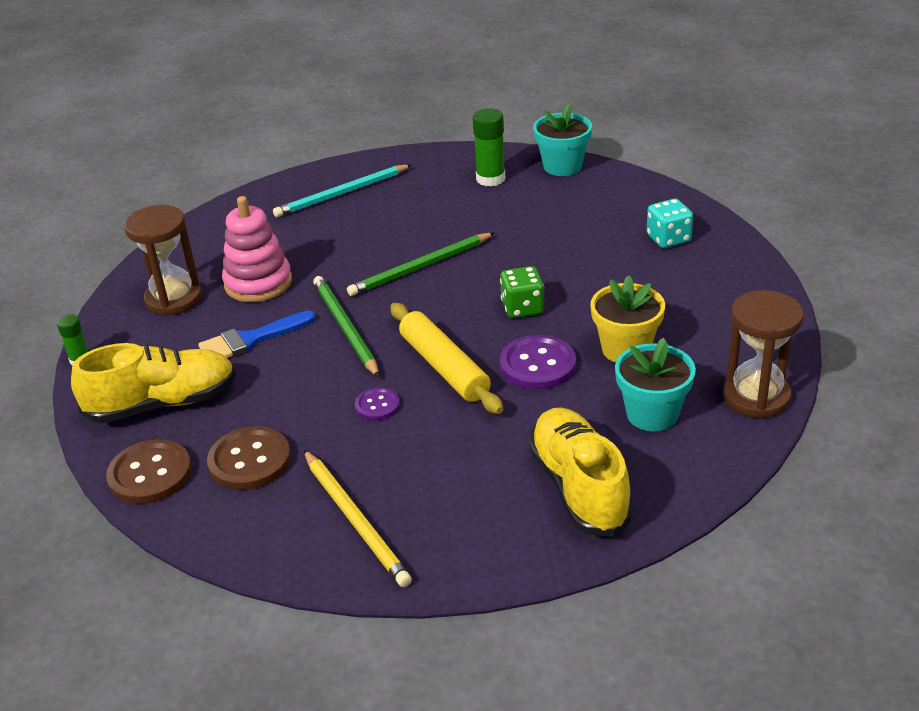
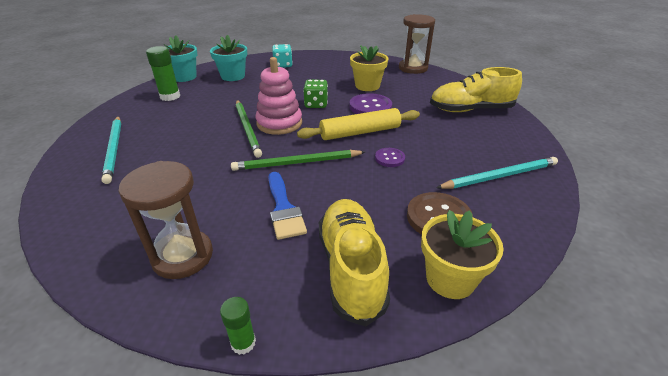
camera: 80 degrees left, 0 degrees up
(150, 474) = (450, 279): brown button -> yellow flower pot
(258, 283) = (203, 200): pink stacking toy -> pink stacking toy (279, 123)
(355, 520) = (500, 176): yellow pencil -> turquoise pencil
(652, 414) = (419, 88): turquoise flower pot -> turquoise flower pot (233, 76)

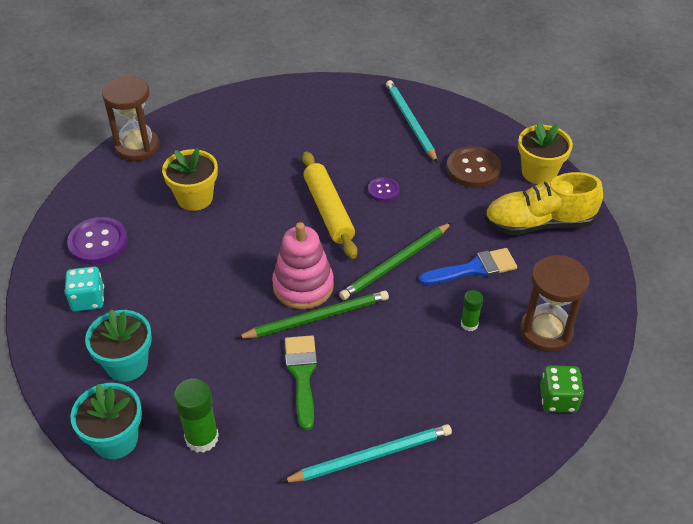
camera: 90 degrees left, 10 degrees up
(199, 124) = (302, 374): none -> green brush
(243, 343) = (615, 279): green glue stick -> green glue stick (469, 324)
(297, 163) = (395, 263): green pencil -> green pencil turned 60 degrees clockwise
(316, 104) = (249, 251): green dice -> green dice (558, 399)
(370, 107) = (262, 198): purple button -> purple button (98, 242)
(470, 110) = (277, 115): yellow shoe -> none

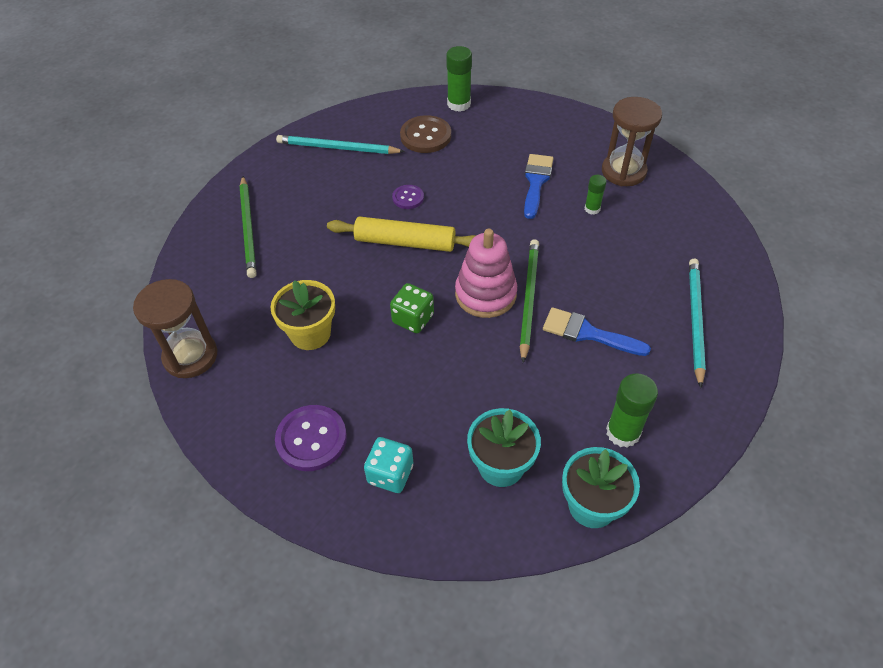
camera: 60 degrees left, 5 degrees up
(302, 374) = (587, 333): green brush -> blue brush
(395, 263) = (499, 225): green pencil -> green pencil (248, 228)
(538, 223) = (513, 128): yellow shoe -> none
(539, 172) = (459, 104): yellow flower pot -> green glue stick
(558, 399) = (690, 193): green dice -> green dice (413, 319)

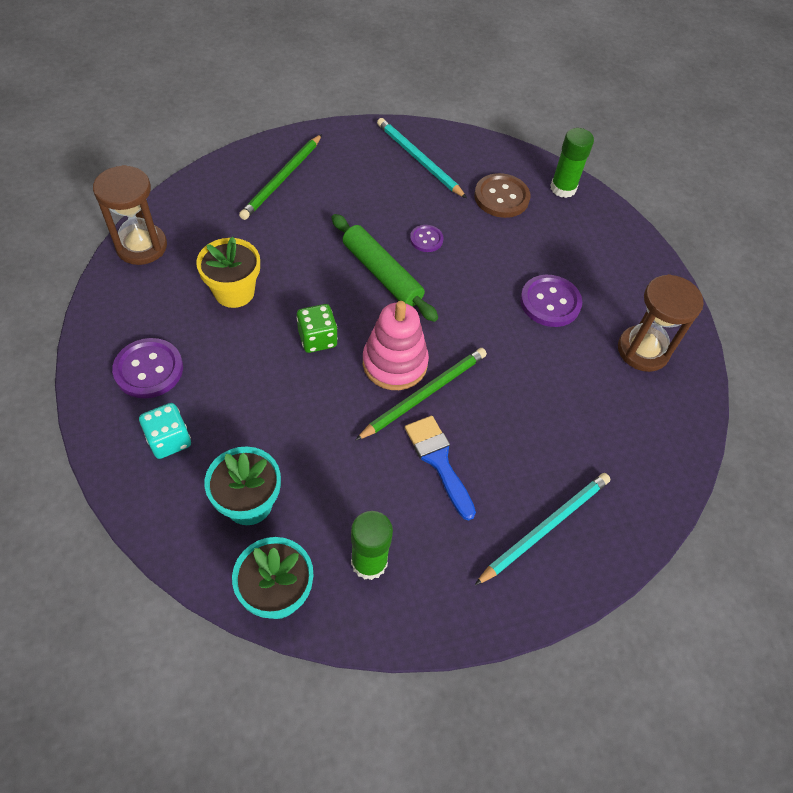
camera: 35 degrees right, 5 degrees up
(405, 242) = (382, 274): yellow rolling pin -> green rolling pin
(536, 182) = (550, 302): blue brush -> purple button
(592, 209) = (572, 361): green glue stick -> none

